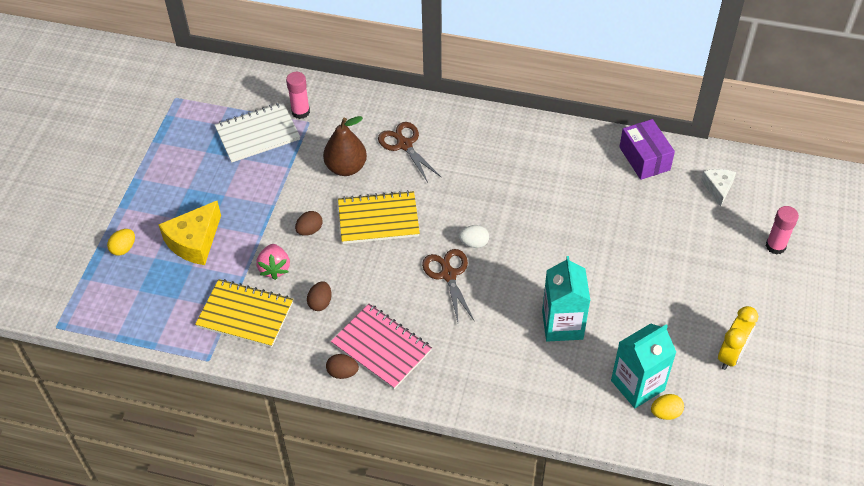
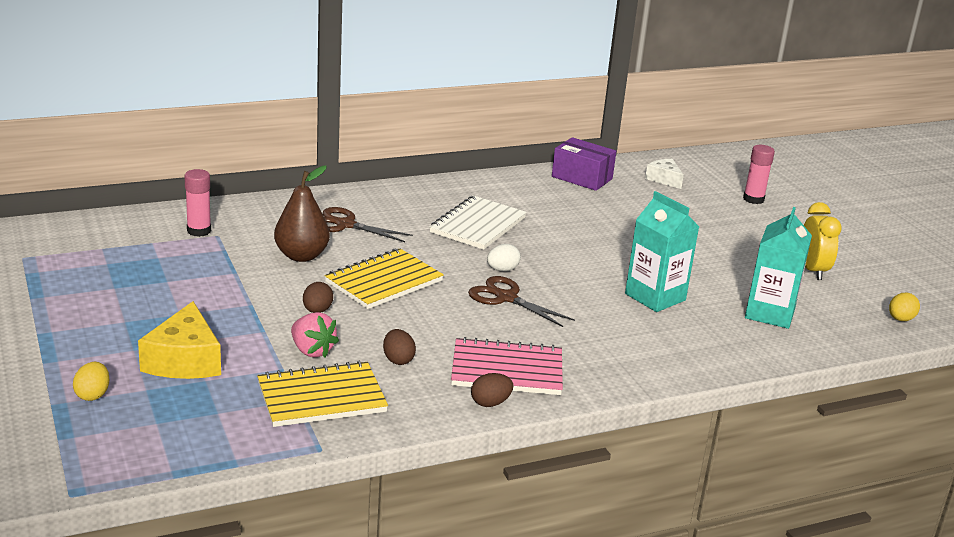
camera: 40 degrees left, 25 degrees down
(257, 134) = (165, 258): white notebook -> white notebook (478, 225)
(665, 413) = (816, 322): yellow egg -> yellow egg (900, 319)

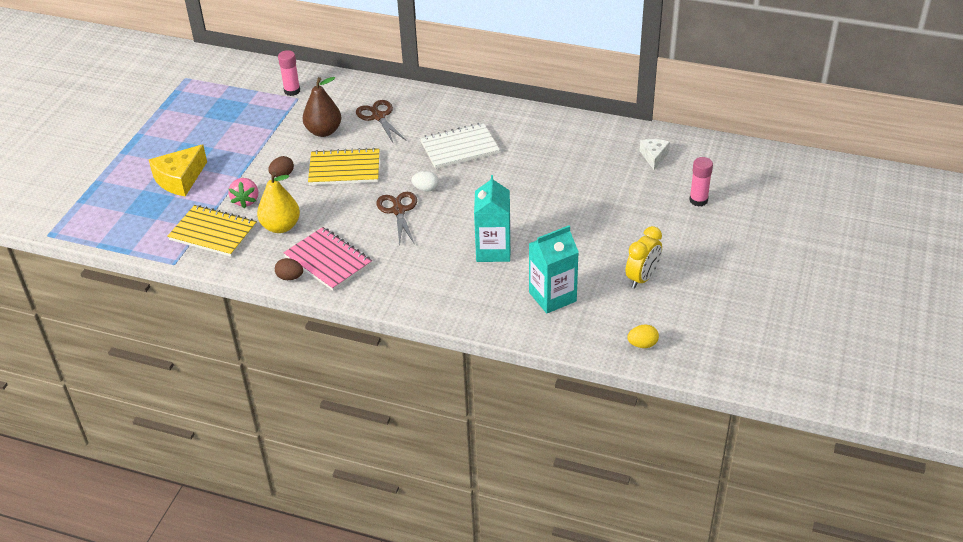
camera: 45 degrees right, 15 degrees up
(93, 395) = (117, 182): yellow egg -> none
(398, 360) = (281, 226): brown egg -> yellow pear
(582, 178) = (591, 133): purple box -> none

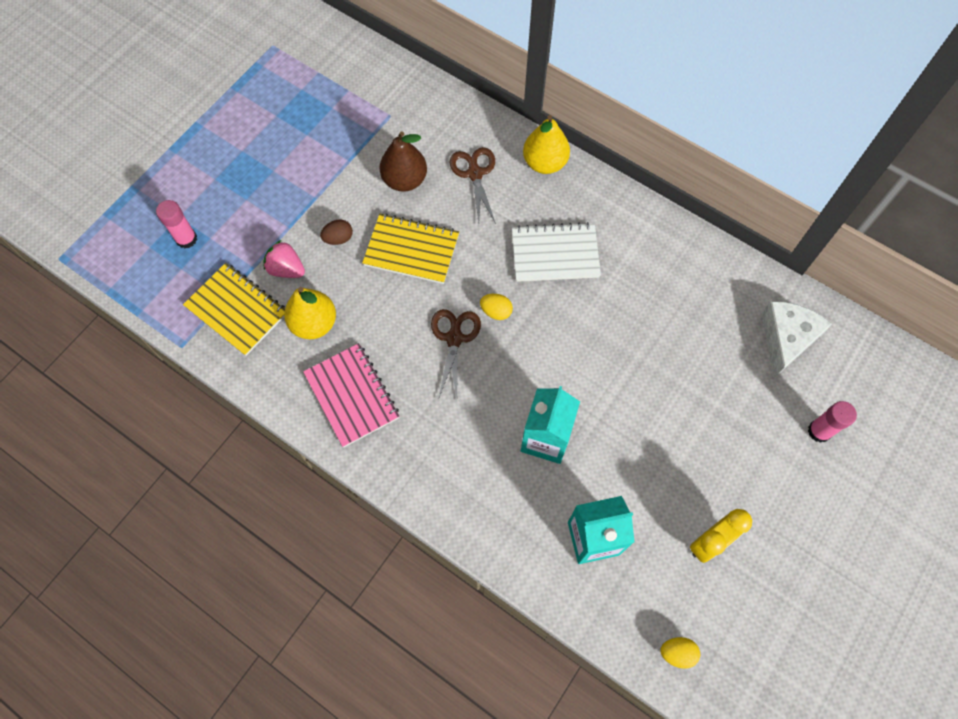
camera: 15 degrees right, 25 degrees up
(180, 179) = (223, 212): yellow cheese -> none
(246, 201) = (286, 269): pink strawberry -> pink strawberry turned 105 degrees clockwise
(290, 277) = (302, 409): brown egg -> none
(292, 91) = (387, 101): pink glue stick -> pink glue stick (186, 239)
(426, 189) = (496, 311): white egg -> yellow egg
(431, 100) = (544, 163): none -> yellow pear
(654, 156) = (786, 339): white cheese -> white cheese, size x1.67

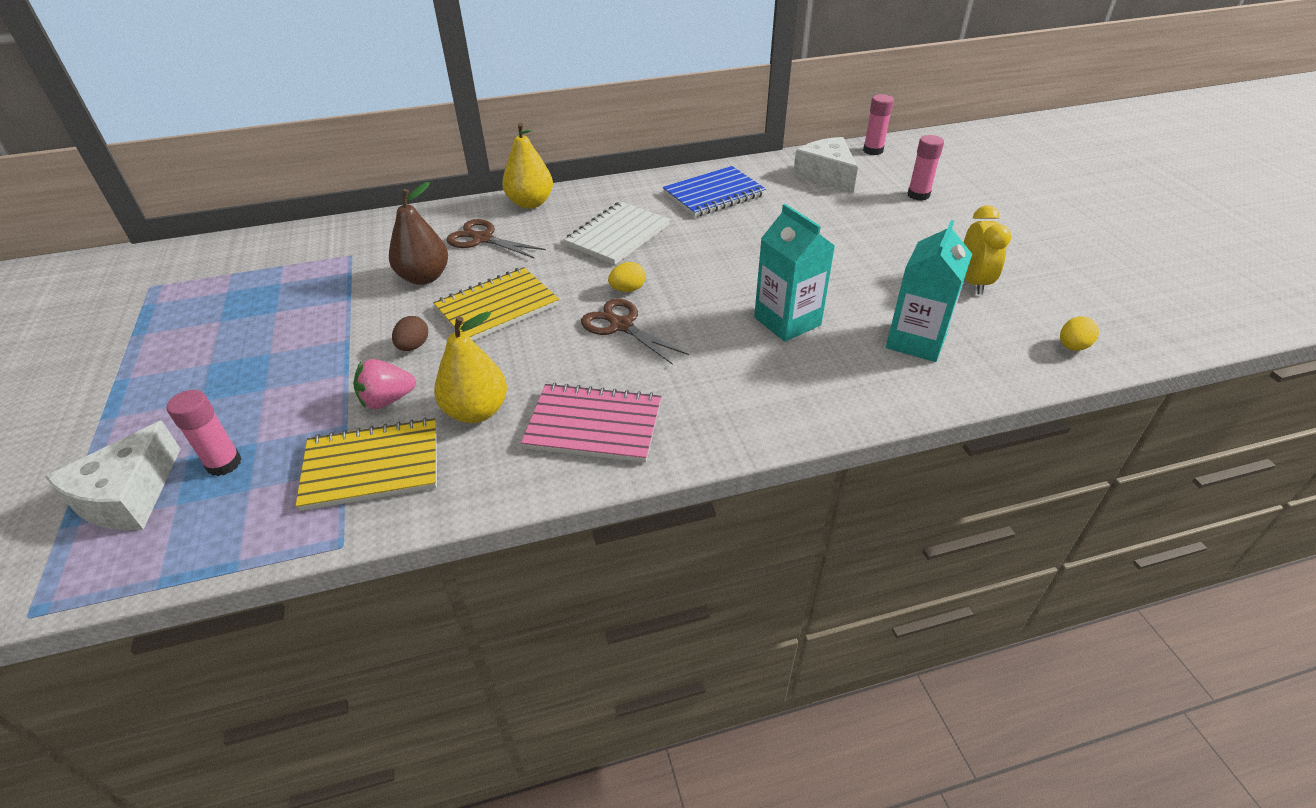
camera: 50 degrees left, 25 degrees down
(138, 220) = (128, 496): none -> white cheese
(673, 276) = (714, 194): none -> blue notebook
(871, 349) = (873, 150): none -> pink glue stick

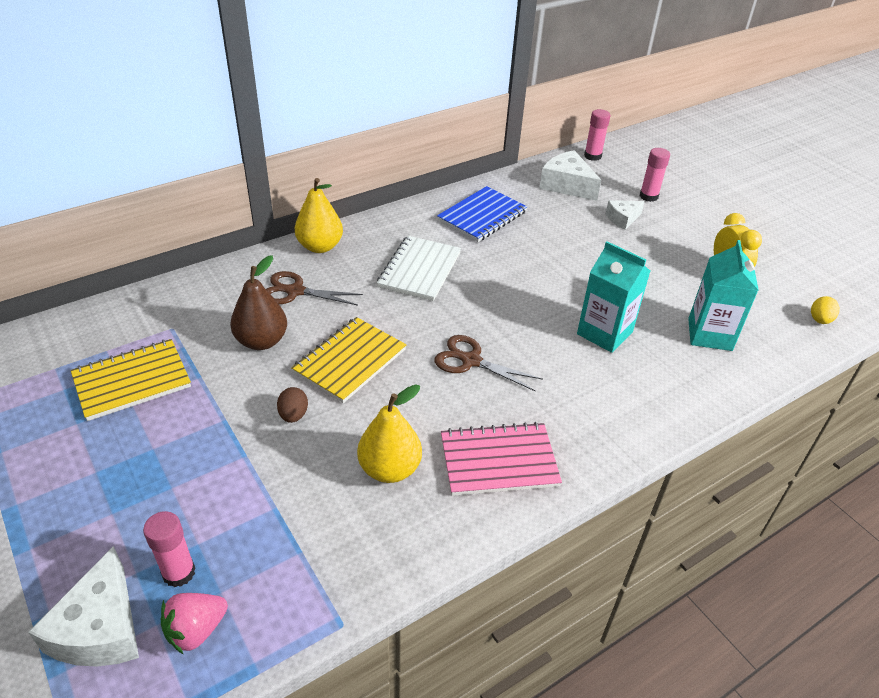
camera: 20 degrees left, 0 degrees up
(372, 466) = (325, 542): yellow notebook -> yellow notebook (132, 381)
(387, 400) = (300, 474): pink strawberry -> pink strawberry (196, 630)
(627, 289) = (457, 324): yellow egg -> none
(873, 213) = (622, 219): none -> white cheese

